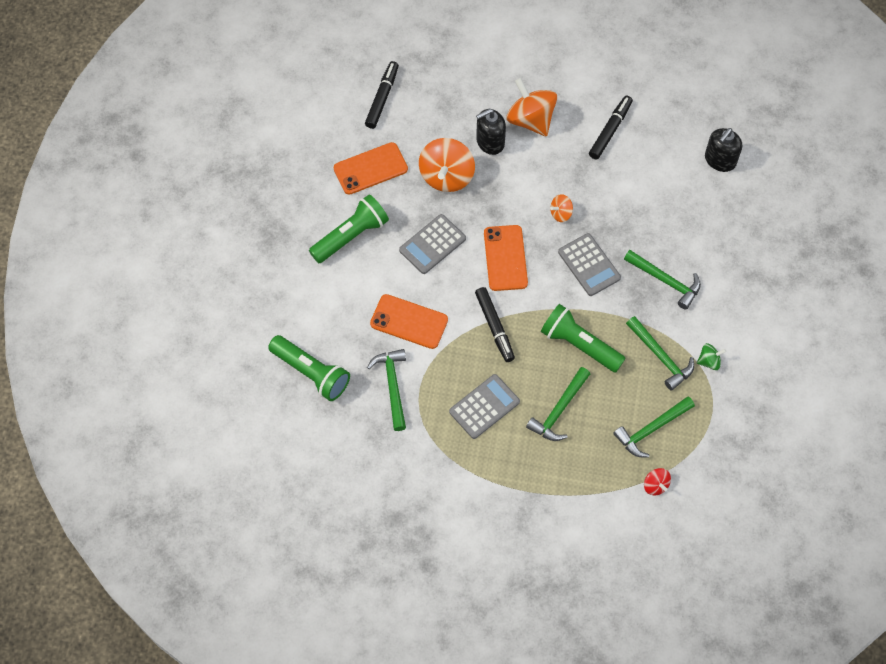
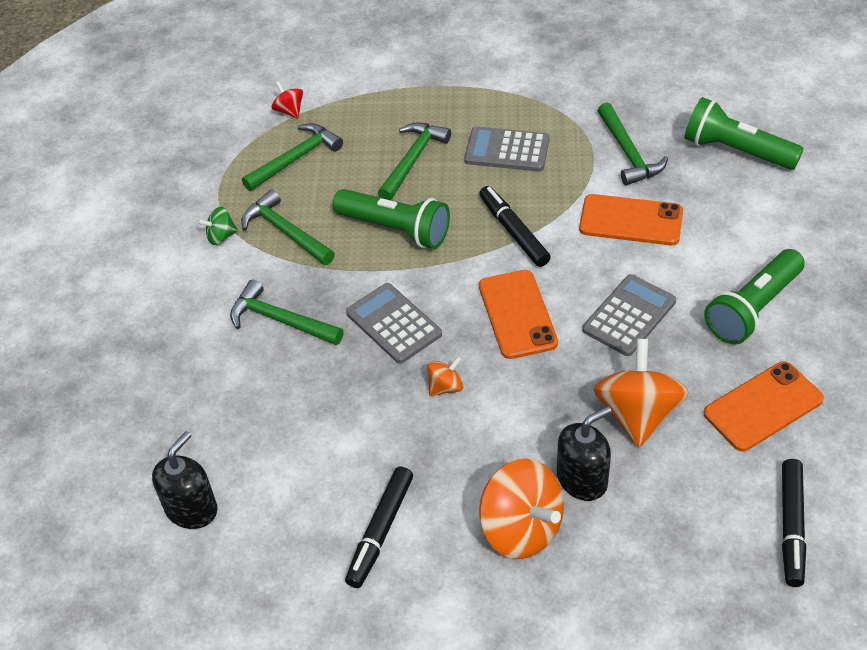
camera: 175 degrees right, 15 degrees down
(484, 407) = (507, 150): grey calculator -> grey calculator turned 60 degrees clockwise

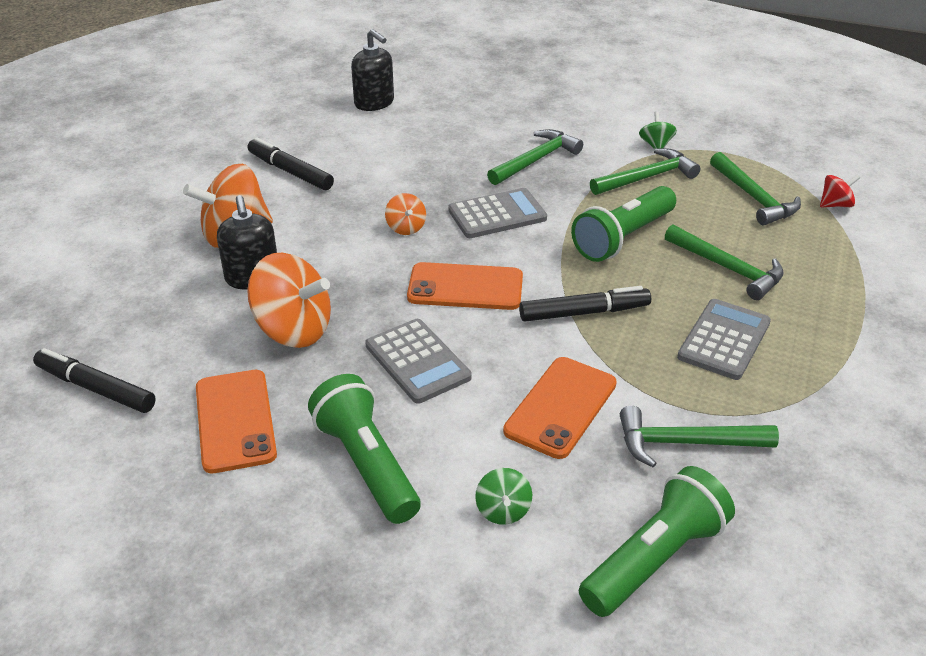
camera: 105 degrees right, 10 degrees down
(745, 226) = (503, 510): none -> green spinning top

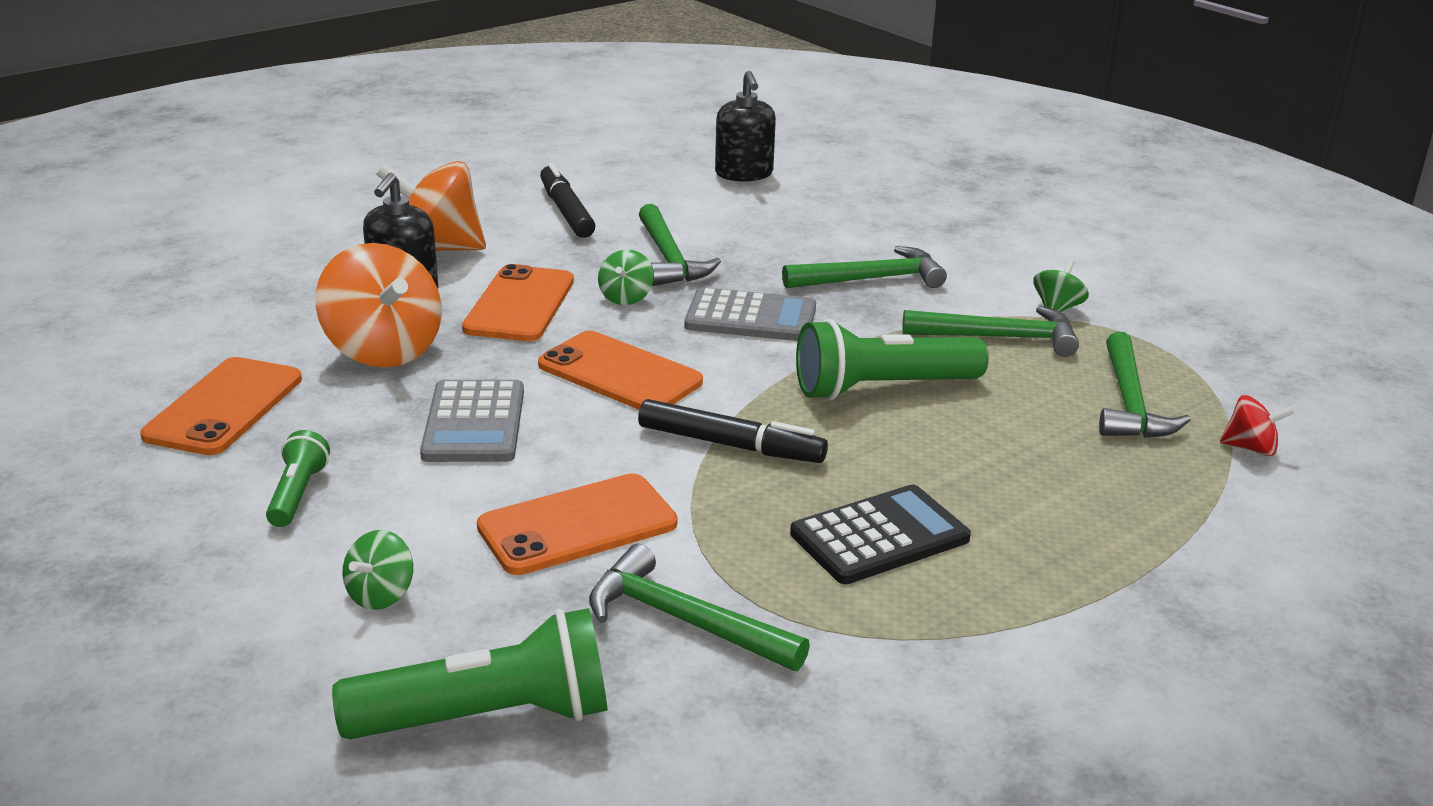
camera: 30 degrees right, 10 degrees down
(96, 388) = (138, 334): black marker -> none
(344, 259) = (520, 305): none -> orange phone
(366, 464) = (297, 494): green flashlight -> green flashlight, size x0.53
(406, 228) = (626, 298): orange spinning top -> green spinning top
(724, 340) = (879, 536): grey calculator -> black calculator
(728, 269) = (987, 465): green hammer -> green hammer (669, 258)

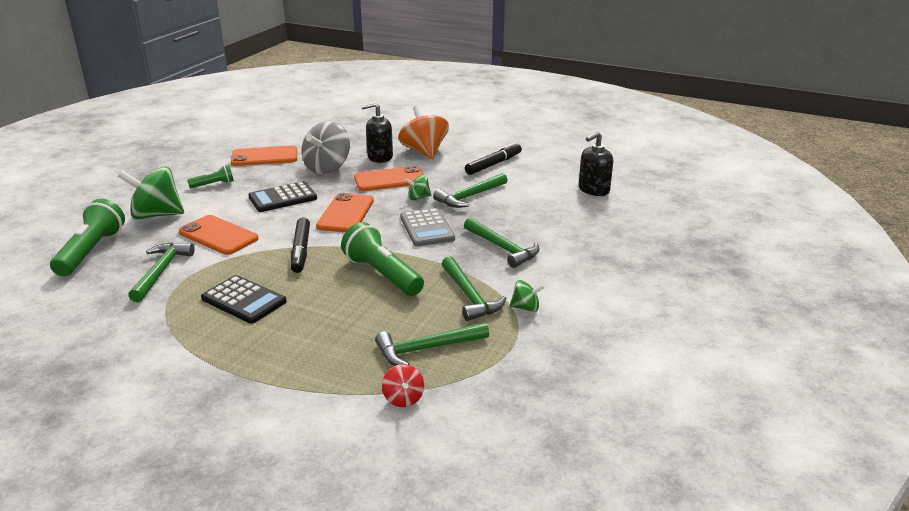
camera: 65 degrees right, 0 degrees up
(381, 595) = (156, 215): green spinning top -> green spinning top, size x2.06
(383, 350) = (327, 167): orange spinning top -> grey spinning top
(474, 423) = (282, 198): grey calculator -> black calculator
(488, 717) = (91, 251): green flashlight -> green flashlight turned 135 degrees counterclockwise

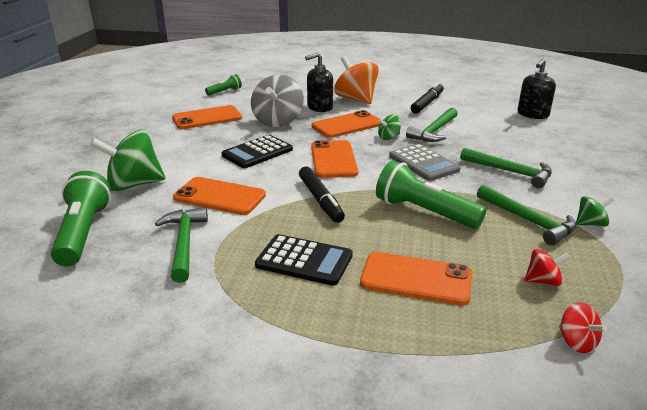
camera: 15 degrees left, 0 degrees up
(213, 184) = (174, 148): green flashlight -> green flashlight (225, 92)
(321, 329) = (416, 279): none -> orange phone
(426, 349) = (543, 281): green hammer -> red spinning top

